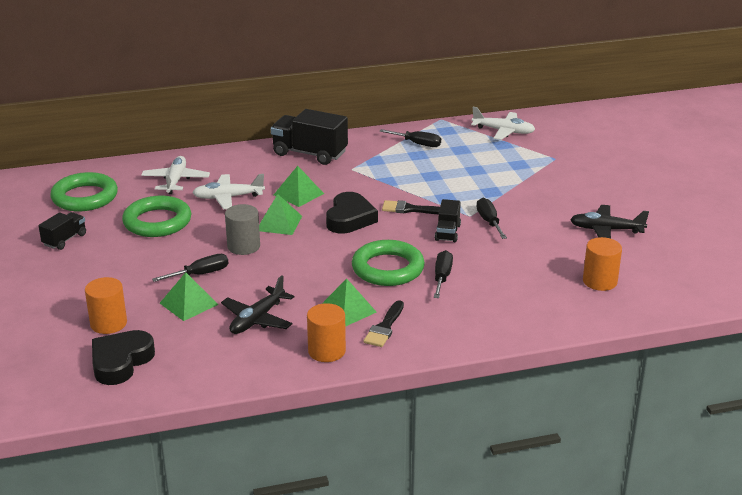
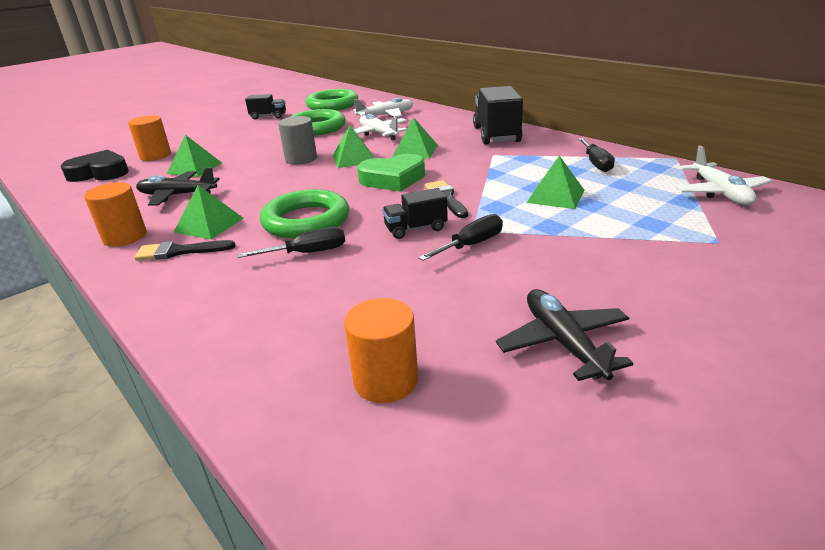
camera: 65 degrees right, 0 degrees up
(200, 274) = (244, 159): black screwdriver -> none
(350, 218) = (393, 179): black heart -> green heart
(452, 175) = (555, 196): none -> green pyramid

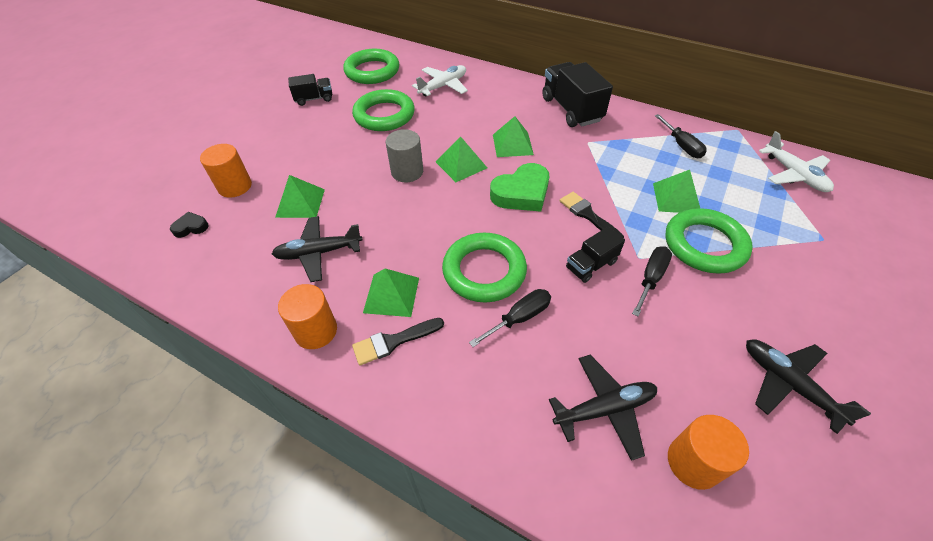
camera: 20 degrees left, 20 degrees up
(99, 173) = (191, 227): black heart -> black heart, size x0.49
(328, 324) = (604, 408): none -> black plane
(378, 134) = (457, 119): white plane -> none
(557, 229) = (704, 245): none -> green ring

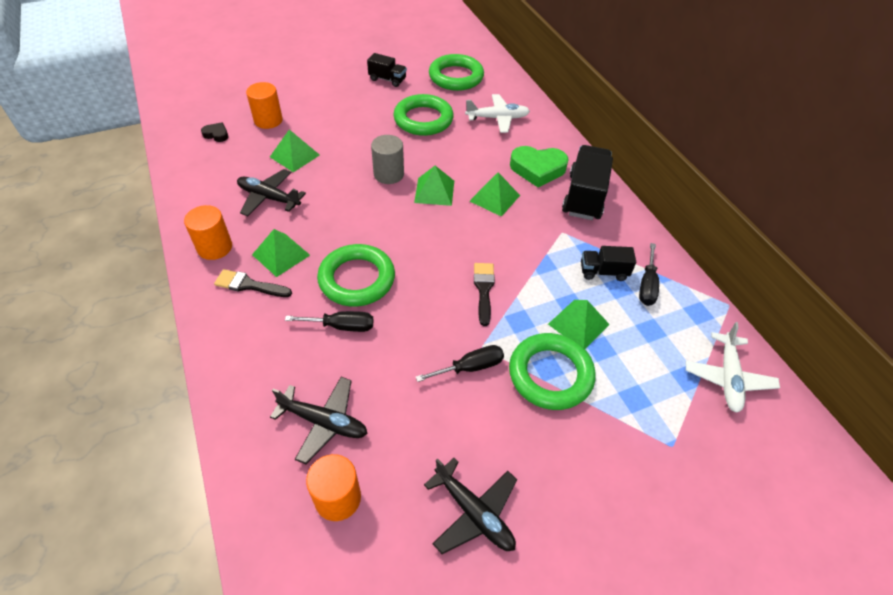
camera: 35 degrees right, 0 degrees up
(521, 193) = (453, 241): green heart -> green heart (537, 169)
(591, 265) = (437, 326): black truck -> black truck (603, 272)
(788, 384) = (474, 512): black plane -> black plane turned 135 degrees clockwise

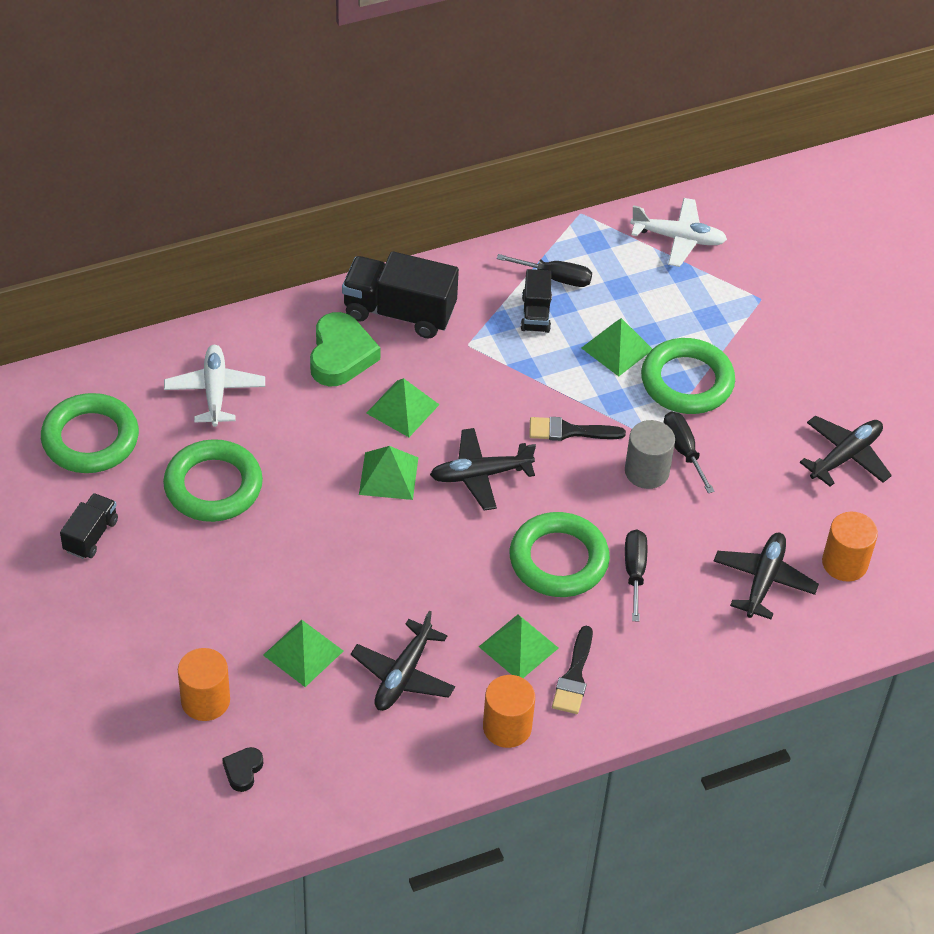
camera: 90 degrees left, 0 degrees up
(388, 174) = (350, 530): grey cylinder -> grey cylinder (646, 471)
(437, 237) = (480, 475): none -> black plane

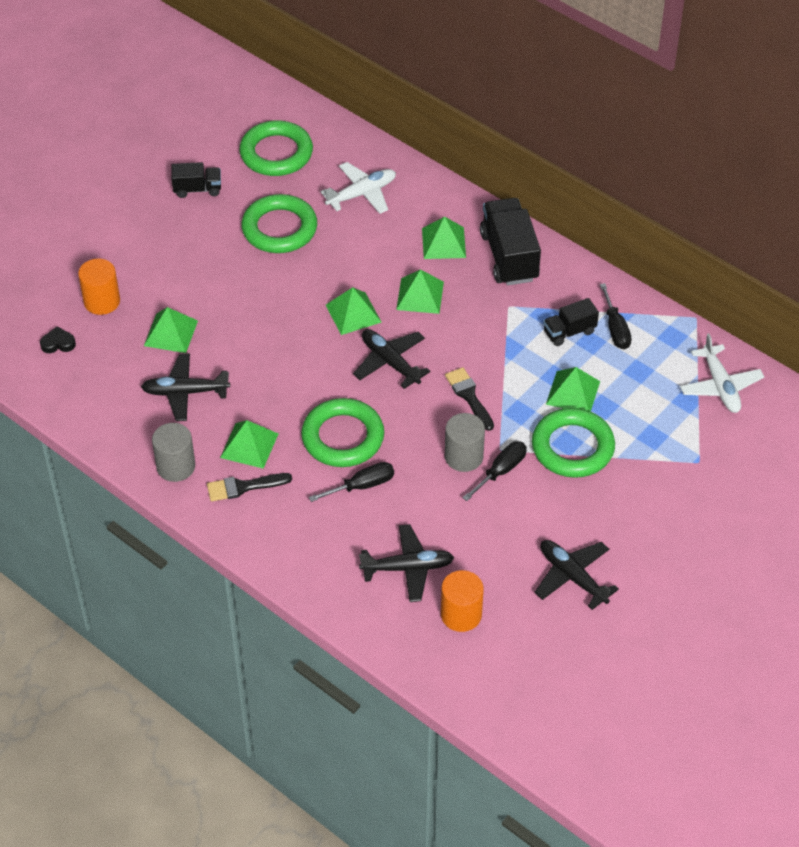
camera: 65 degrees right, 0 degrees up
(341, 355) = (444, 243): green heart -> green pyramid
(507, 727) = (176, 466): orange cylinder -> grey cylinder
(845, 456) = (572, 577): black plane -> black plane turned 150 degrees counterclockwise

